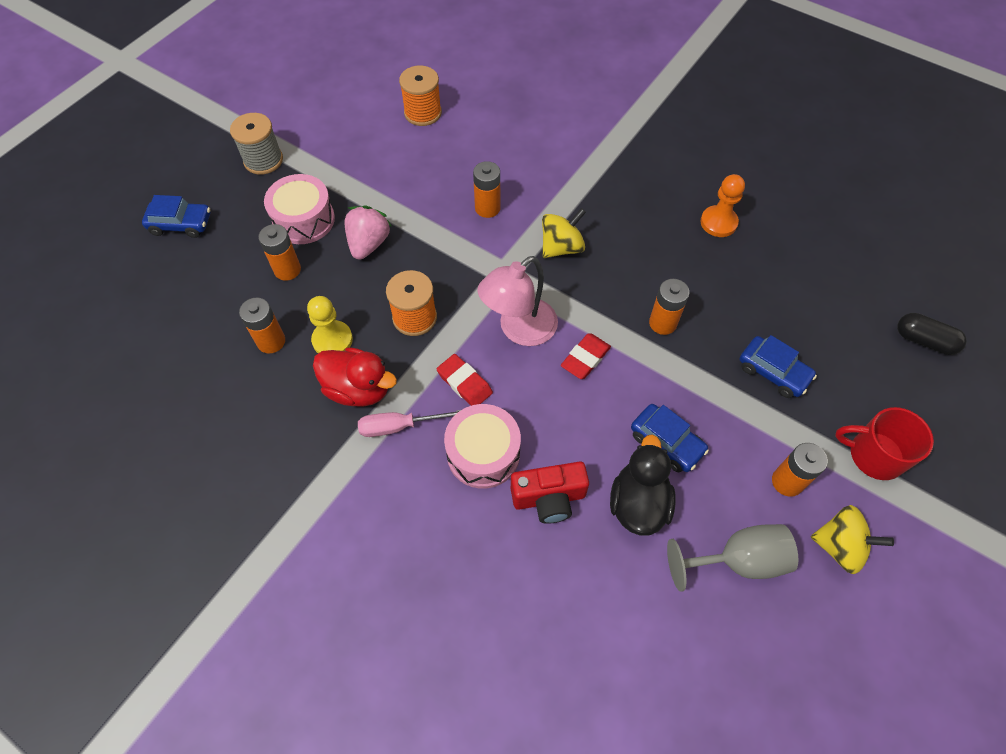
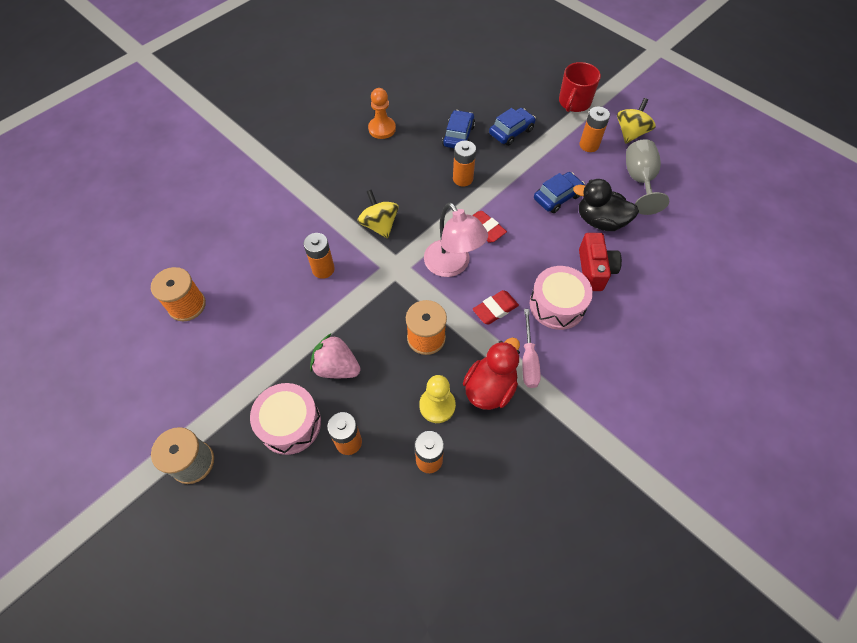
camera: 80 degrees left, 0 degrees up
(181, 224) = (256, 555): blue car -> blue car (458, 136)
(924, 340) = (499, 59): black capsule -> none

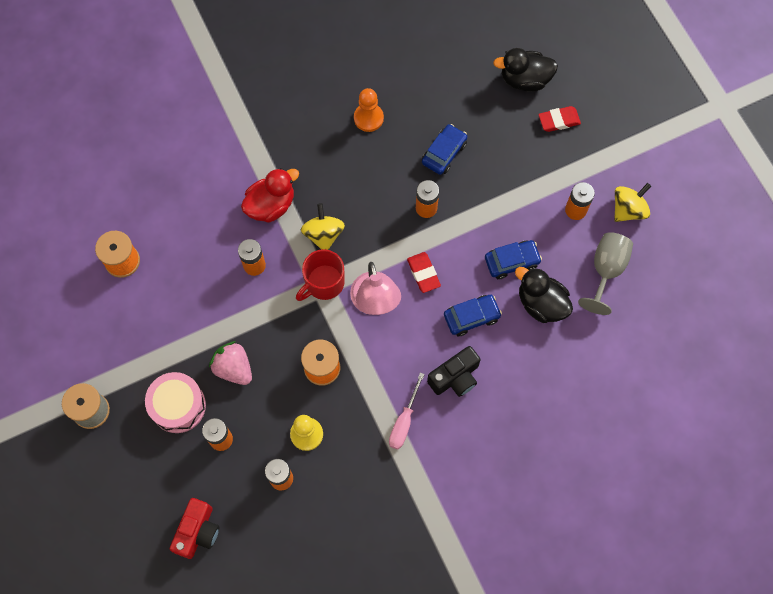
camera: 20 degrees right, 10 degrees up
(490, 388) = (358, 435): red duck -> red duck (271, 205)
(495, 309) = (396, 362): red eraser -> red eraser (559, 121)
(498, 71) = (525, 79): none -> black duck
(511, 132) = (501, 166): blue car -> blue car (471, 317)
(557, 305) = (455, 377): pink drum -> black camera
(574, 102) = (587, 150): red mug -> red mug (324, 283)
(594, 270) = (508, 354): red camera -> red camera (198, 531)

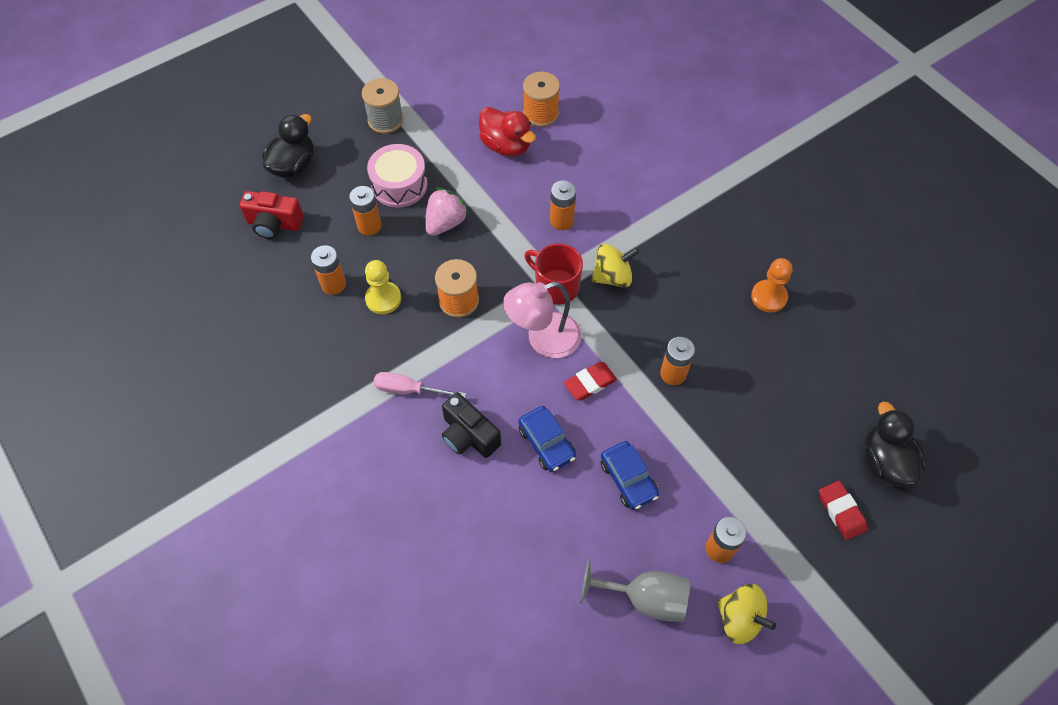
camera: 80 degrees right, 10 degrees down
(271, 205) = (634, 223): red duck -> red duck (506, 146)
(444, 153) = (750, 382): blue car -> none
(541, 303) = (581, 521): black duck -> black duck (293, 166)

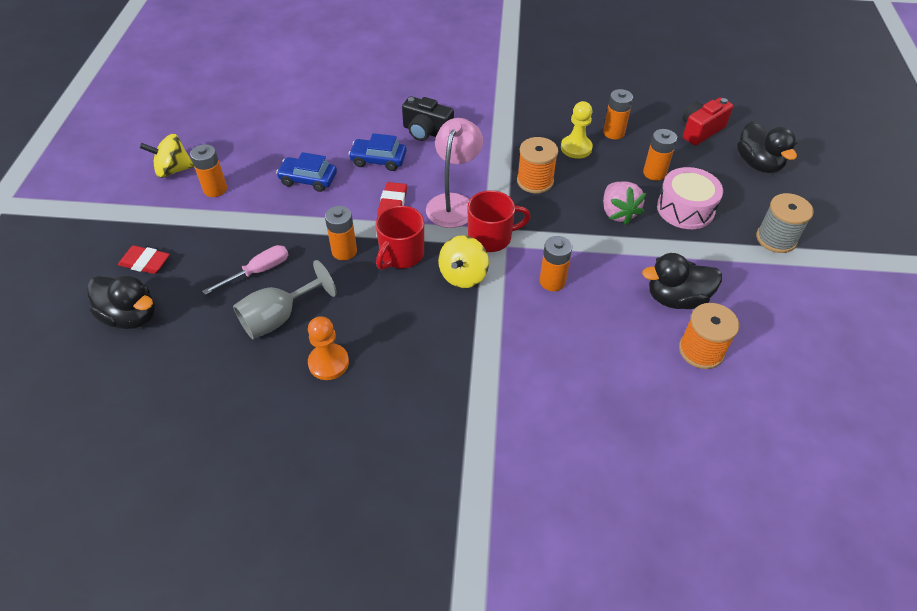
camera: 130 degrees right, 10 degrees down
(409, 390) = (489, 125): pink screwdriver -> pink screwdriver (258, 271)
(468, 435) = (426, 132): black camera -> black camera turned 150 degrees counterclockwise
(506, 146) = (676, 298): red duck -> black duck
(635, 332) = (401, 254): none -> red mug
(644, 598) = (240, 142): grey goblet -> grey goblet (279, 318)

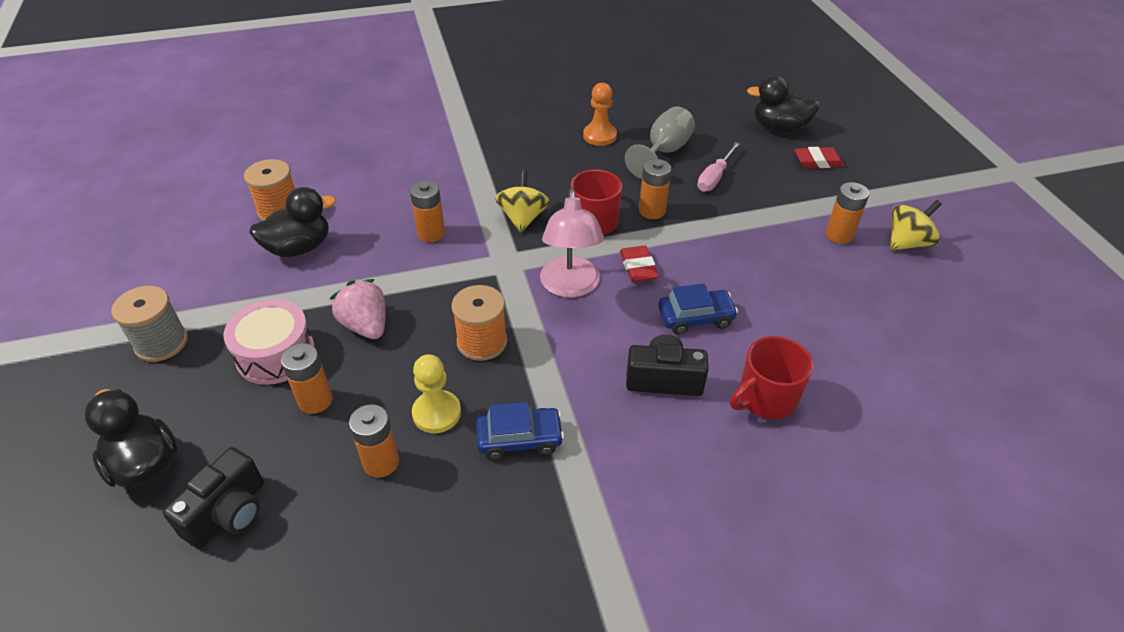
camera: 160 degrees right, 5 degrees down
(308, 179) = (754, 271): blue car -> blue car (519, 439)
(491, 237) = (510, 260): red mug -> red mug (765, 398)
(700, 130) = (228, 513): red camera -> black camera

